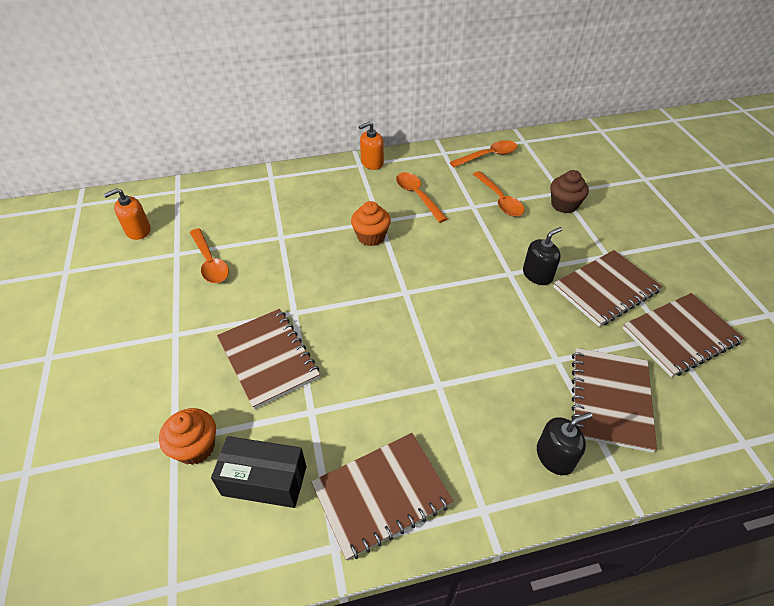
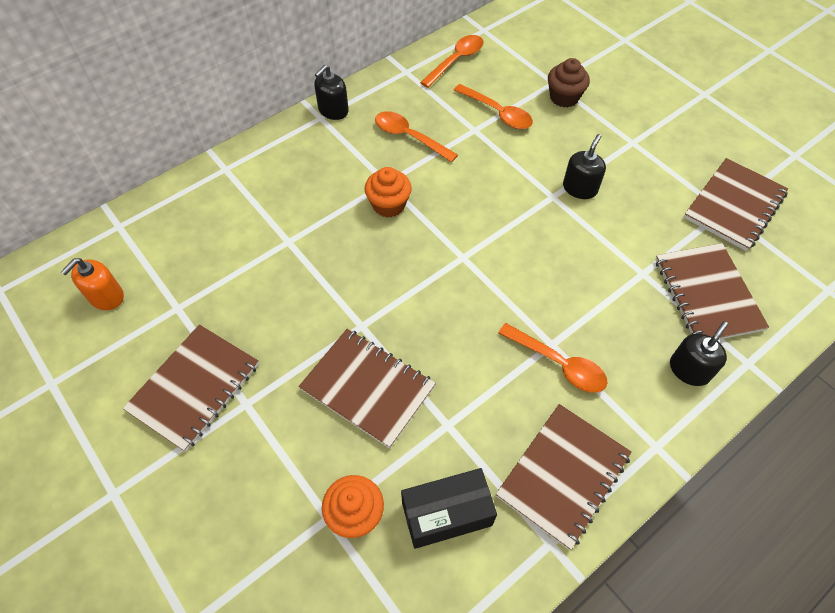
camera: 25 degrees left, 10 degrees up
(210, 262) = (226, 303): orange spoon -> orange spoon (558, 364)
(372, 163) = (333, 110): orange soap dispenser -> black soap dispenser
(605, 289) = (649, 181): brown notebook -> brown notebook (194, 387)

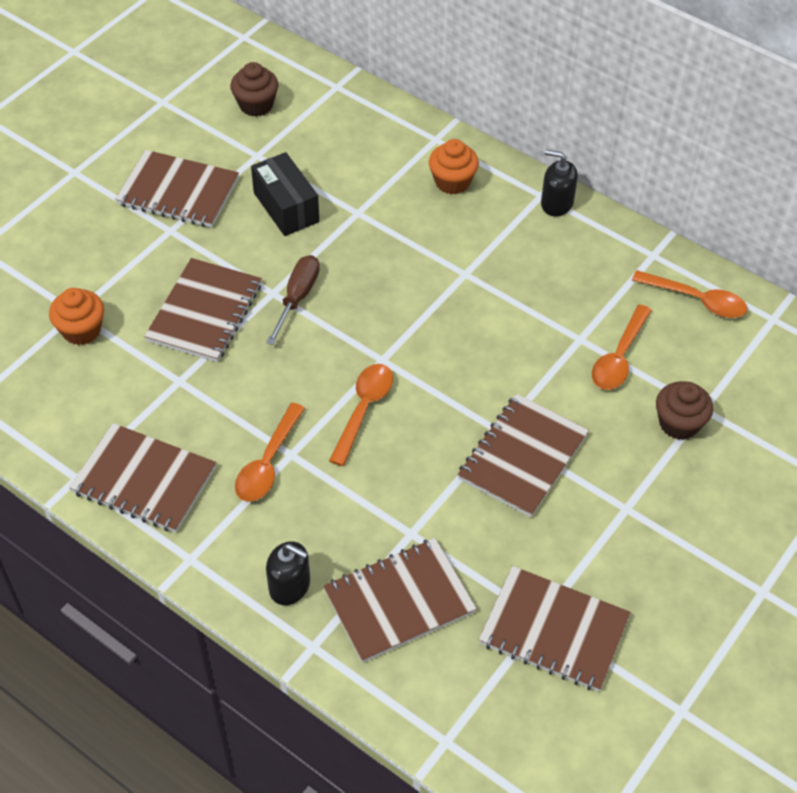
camera: 75 degrees right, 5 degrees down
(106, 296) = (256, 105): orange soap dispenser -> brown cupcake
(374, 307) = (297, 298): none -> brown screwdriver
(389, 205) = (433, 282): orange cupcake -> orange cupcake (452, 182)
(409, 137) = (542, 279): orange spoon -> orange spoon (363, 410)
(447, 514) = (91, 395): black box -> black box (286, 207)
(580, 188) = (523, 457): black soap dispenser -> brown notebook

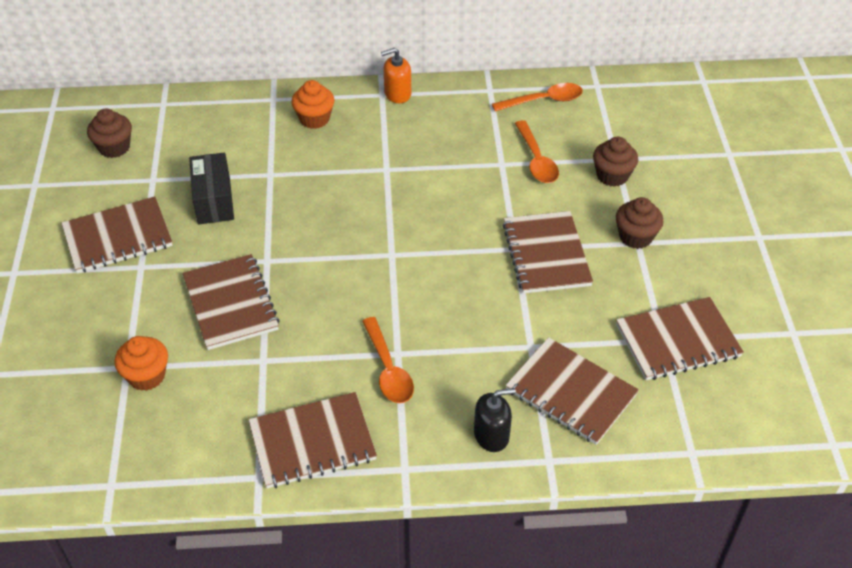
camera: 40 degrees left, 5 degrees down
(286, 207) = (214, 200): black box -> black box turned 60 degrees clockwise
(297, 298) = (288, 253): brown screwdriver -> none
(363, 410) = (414, 293): orange spoon -> none
(399, 602) = (571, 392): brown notebook -> brown notebook turned 75 degrees counterclockwise
(556, 203) = (397, 94): black soap dispenser -> orange soap dispenser
(631, 501) = (635, 237): none -> brown cupcake

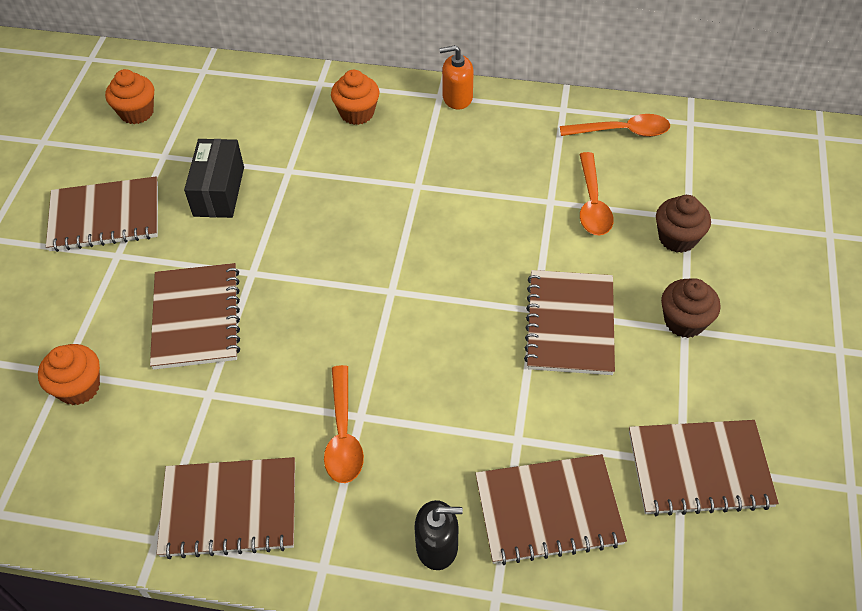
camera: 15 degrees right, 5 degrees up
(114, 147) = (137, 112): brown cupcake -> orange cupcake
(571, 392) = (548, 510): brown notebook -> brown notebook turned 60 degrees counterclockwise

